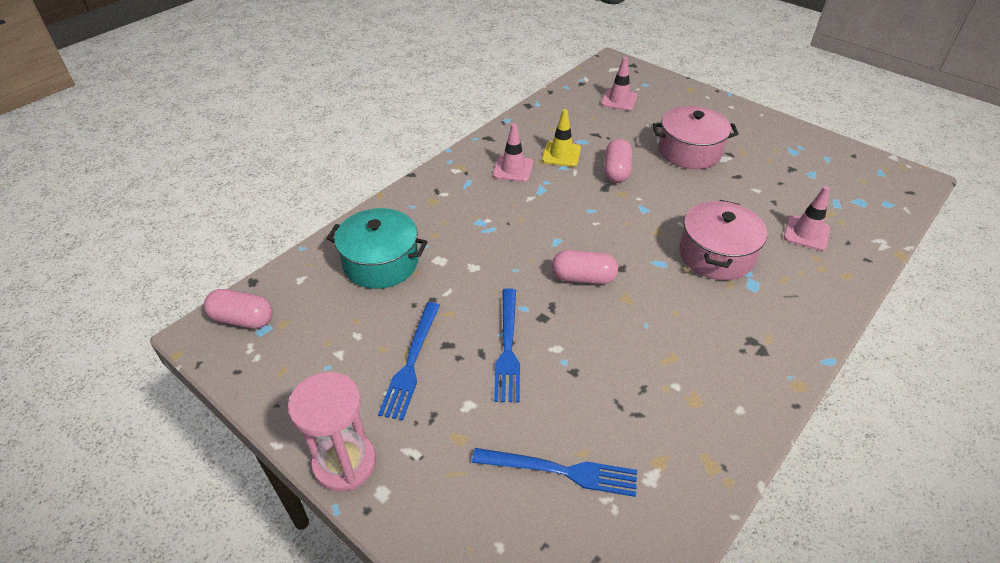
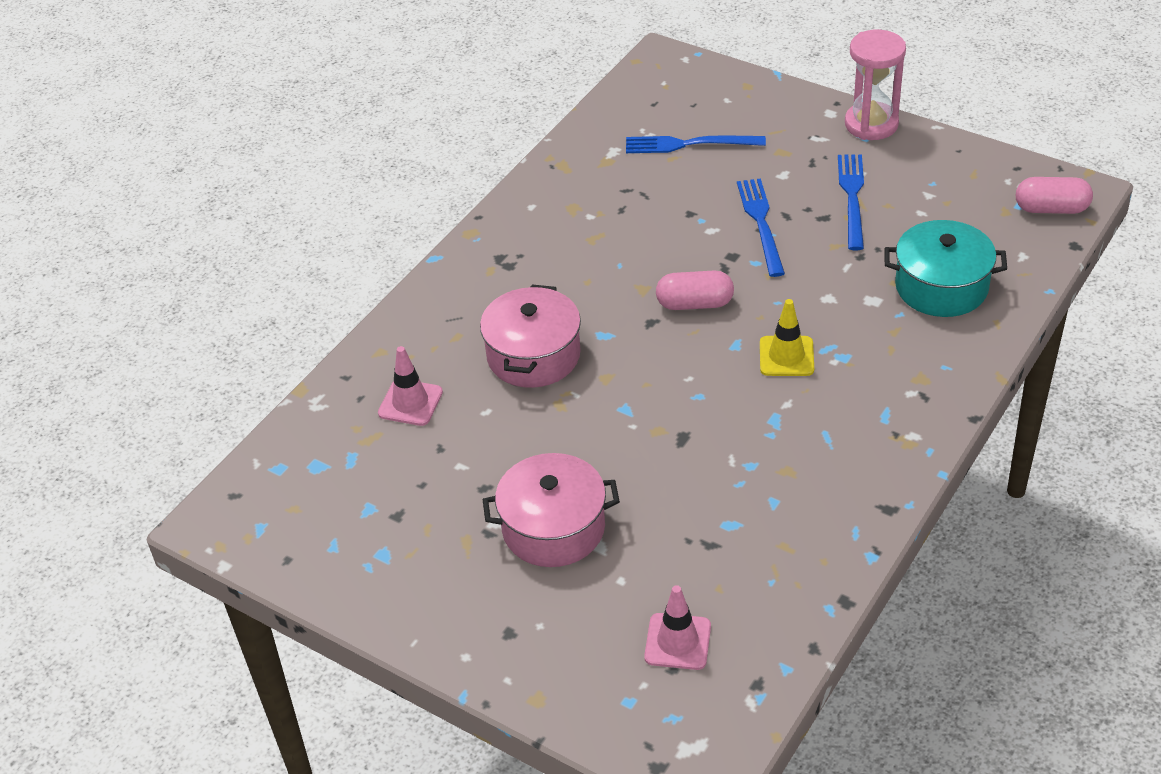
camera: 175 degrees right, 0 degrees up
(513, 169) = (827, 450): pink traffic cone -> none
(561, 154) = (759, 490): yellow traffic cone -> yellow traffic cone (786, 356)
(616, 171) = (669, 469): pink capsule -> none

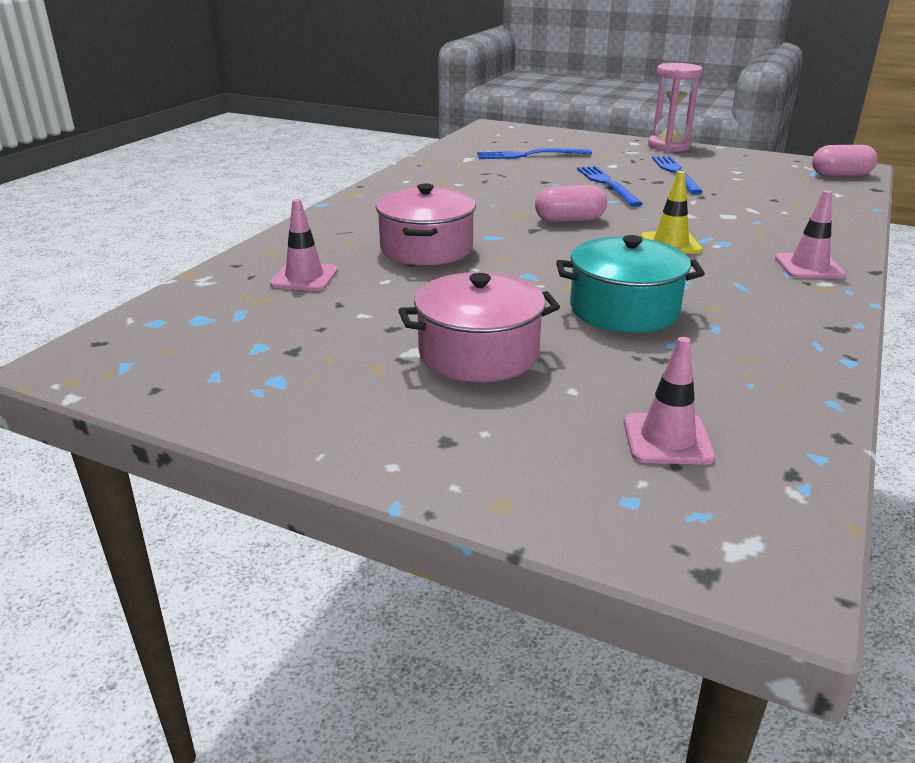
camera: 10 degrees left, 15 degrees down
(911, 406) = (809, 267): none -> pink traffic cone
(941, 287) = (782, 208): turquoise pot -> turquoise pot (624, 309)

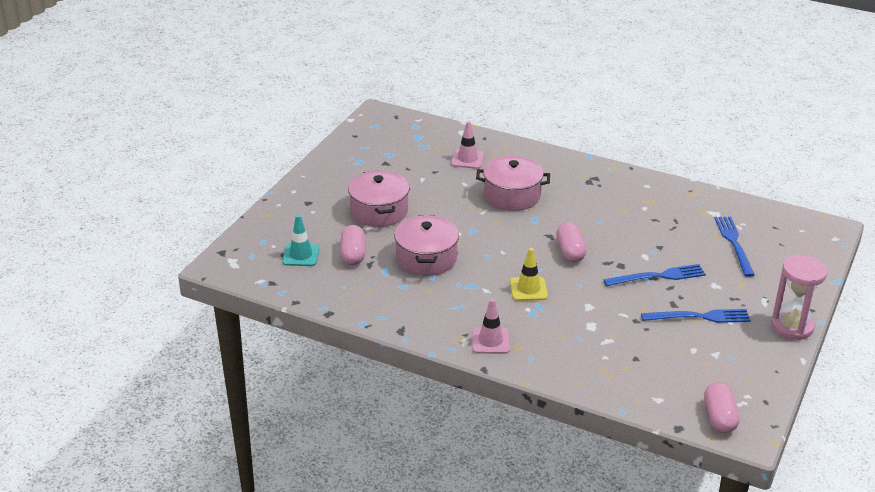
camera: 90 degrees right, 5 degrees up
(624, 309) = (426, 258): turquoise pot -> pink pot
(639, 376) = (353, 254): none -> pink capsule
(667, 439) = (301, 255): pink traffic cone -> turquoise traffic cone

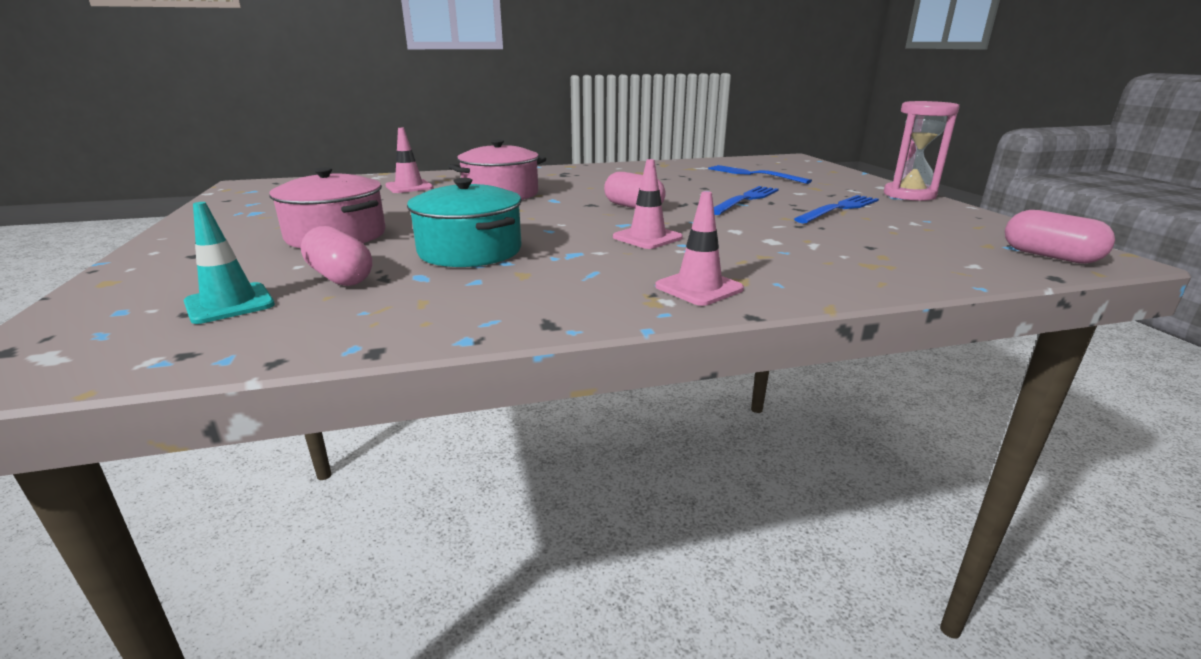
camera: 40 degrees left, 10 degrees down
(426, 258) = (470, 251): pink pot -> turquoise pot
(528, 289) = (647, 237): yellow traffic cone -> pink traffic cone

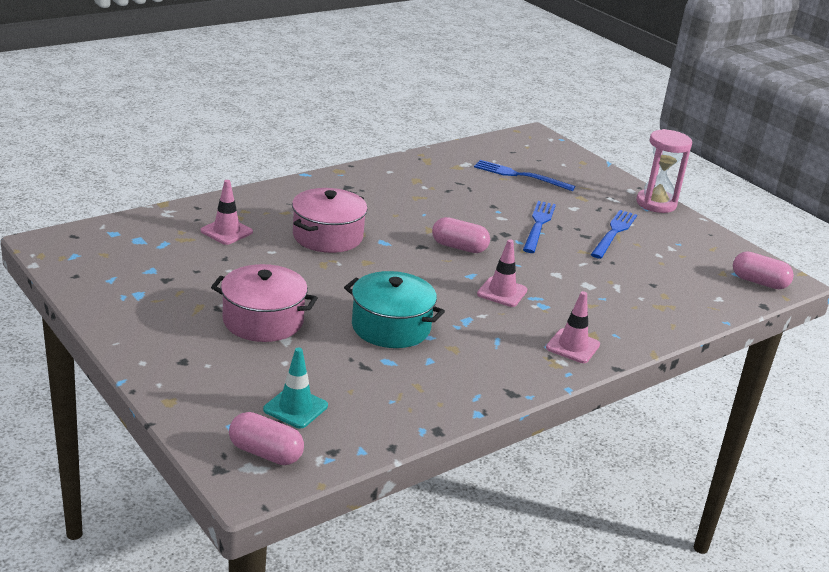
camera: 25 degrees left, 5 degrees up
(340, 277) = (334, 370): pink capsule -> pink capsule (265, 453)

